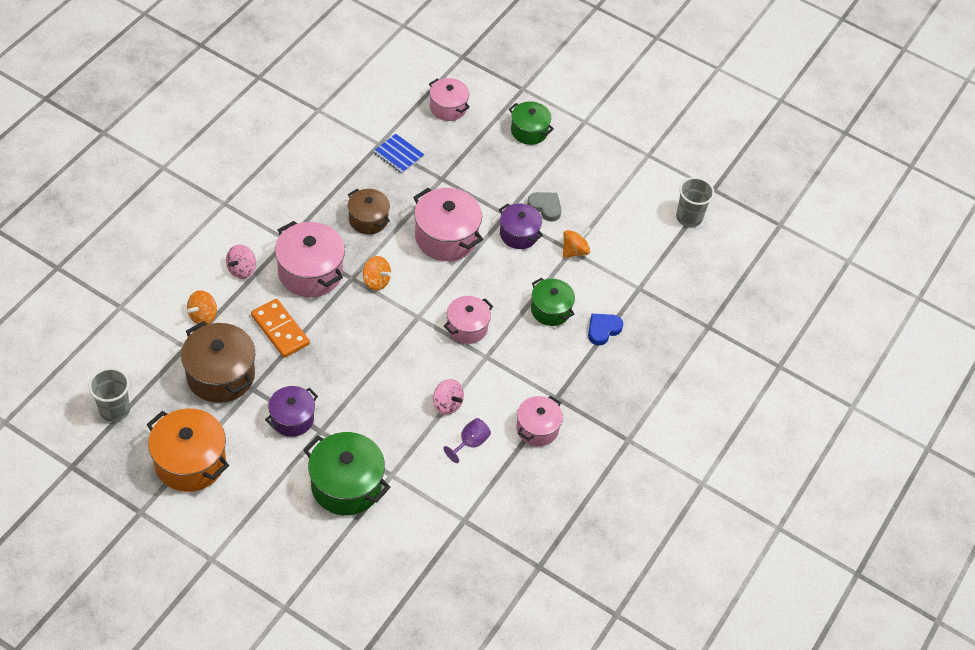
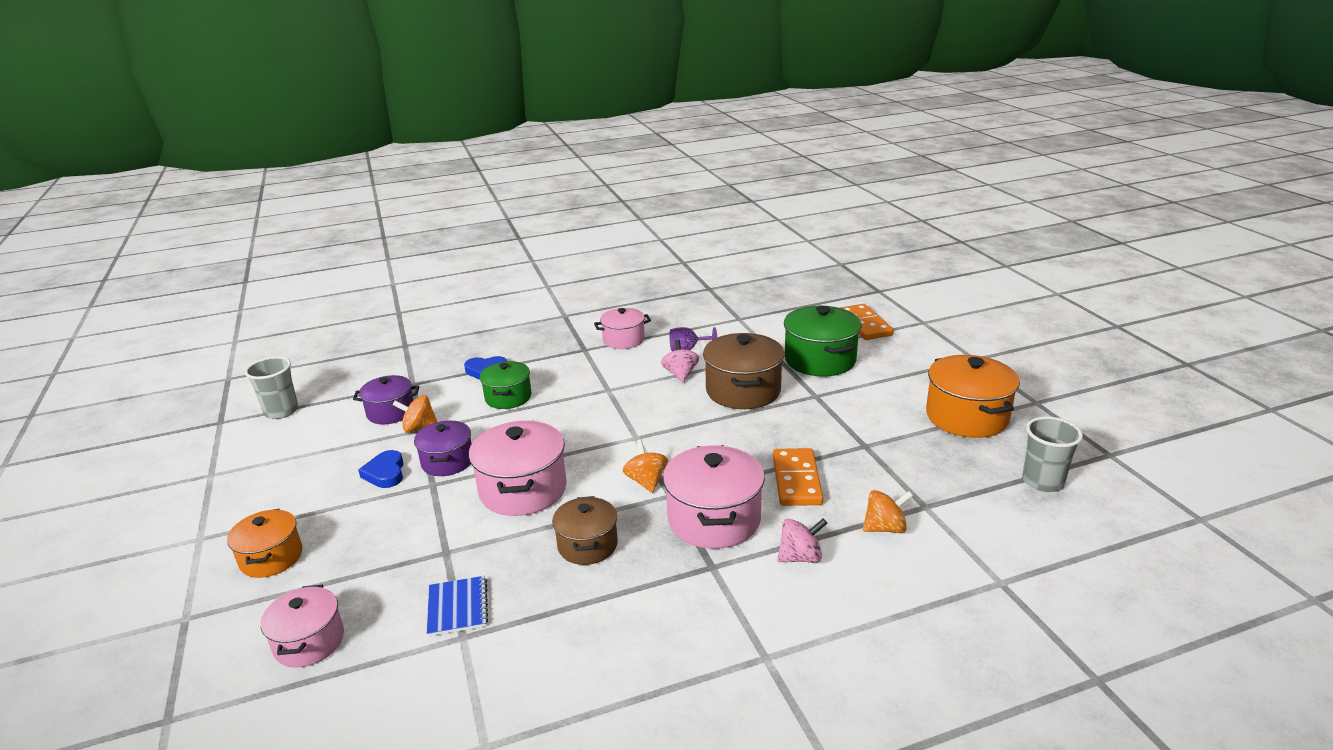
camera: 135 degrees left, 25 degrees down
(220, 375) = (895, 467): brown pot -> brown pot (743, 391)
(292, 419) = (838, 411): purple pot -> purple pot (391, 412)
(339, 571) = (864, 325): none -> orange domino
(467, 327) = (599, 413): pink pot -> none
(529, 131) = (271, 558): green pot -> orange pot
(545, 207) = (385, 473): grey heart -> blue heart

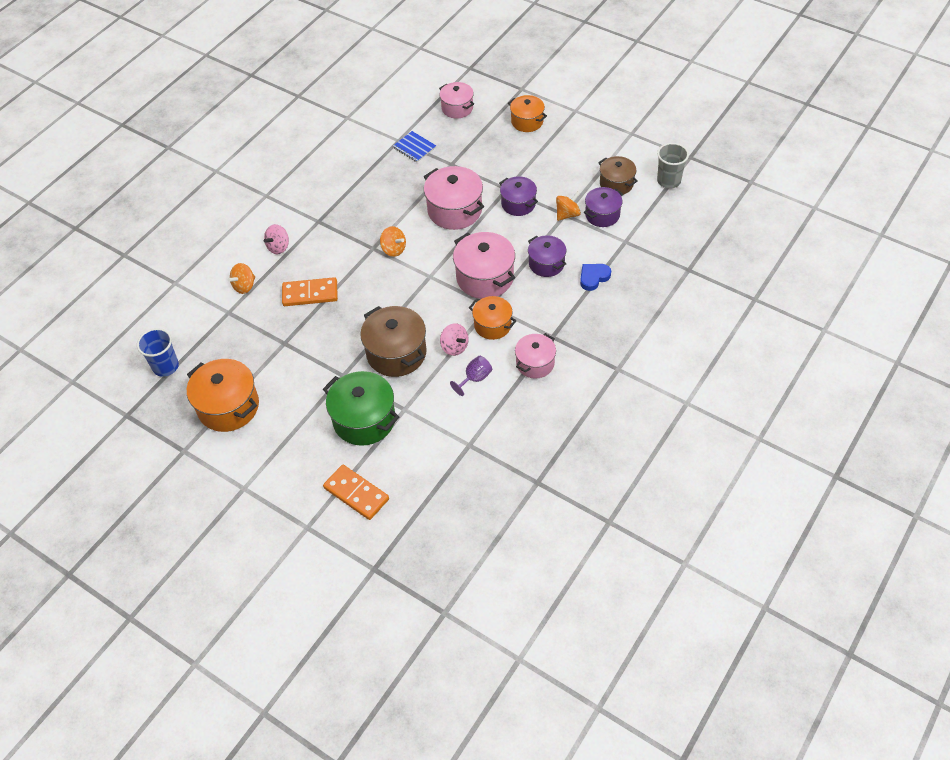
camera: 145 degrees right, 25 degrees up
(385, 473) = (541, 181): blue heart -> none
(508, 397) = (546, 264): green pot -> purple pot
(587, 545) = (388, 200): brown pot -> brown pot (616, 184)
(625, 375) = (492, 325): none -> orange pot
(714, 519) = (337, 246): pink pot -> pink pot (485, 278)
(796, 480) = (310, 294): orange domino -> orange domino turned 60 degrees counterclockwise
(1042, 482) = (165, 366): grey cup -> blue cup

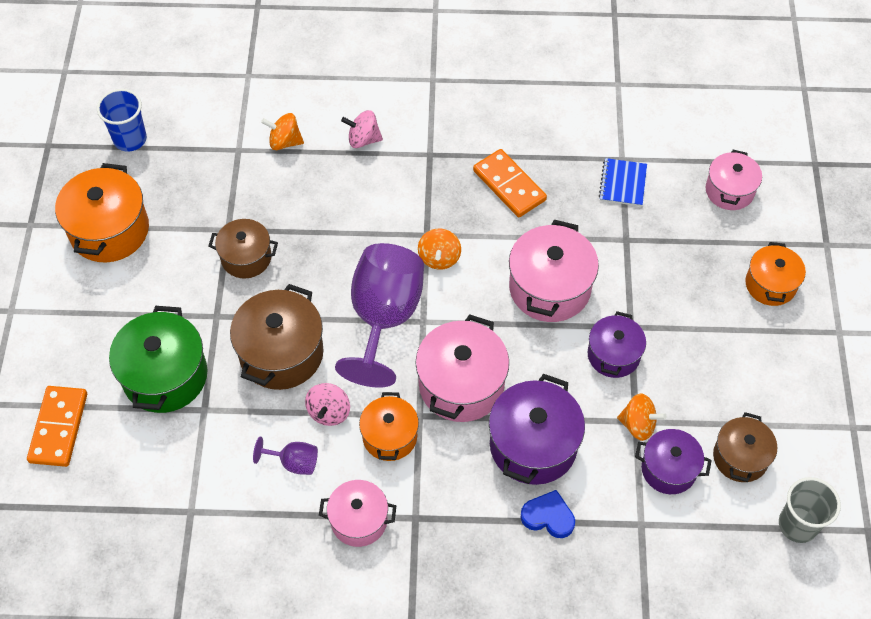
camera: 55 degrees right, 5 degrees up
(310, 294) = (315, 212): orange domino -> orange domino (509, 185)
(313, 342) = (246, 258): none -> brown pot
(412, 293) = (384, 318): none -> purple goblet
(546, 264) = (533, 445): purple pot -> purple pot, size x1.59

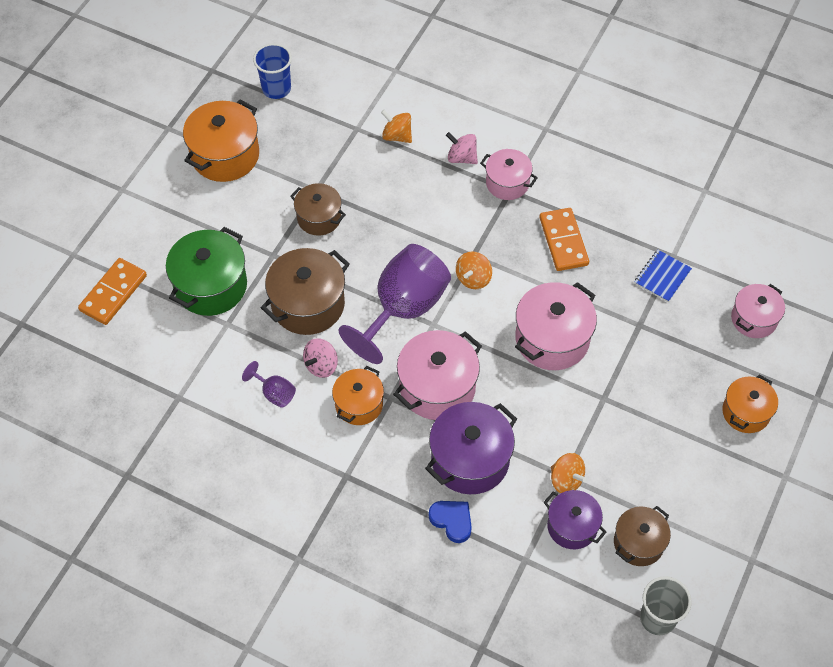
camera: 25 degrees right, 0 degrees up
(359, 520) = (301, 459): pink pot -> pink pot (507, 183)
(613, 355) = (576, 415): purple pot -> none

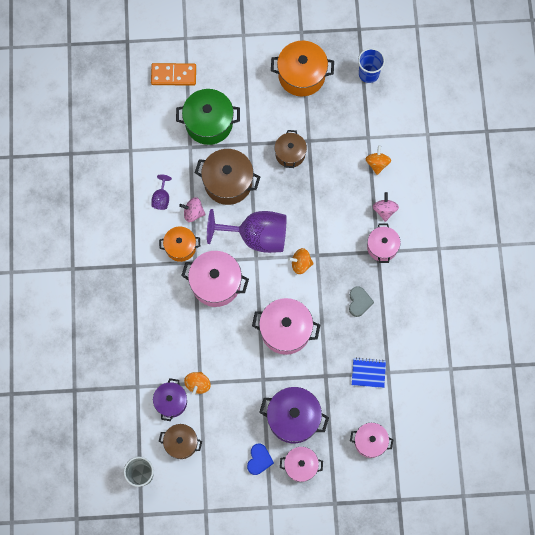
camera: 60 degrees right, 15 degrees up
(452, 521) = (138, 336): blue heart -> blue heart (259, 460)
(470, 459) = (181, 325): purple pot -> purple pot (293, 418)
(563, 241) = (359, 302): orange domino -> grey heart
(746, 412) = (300, 465): orange pot -> pink pot

